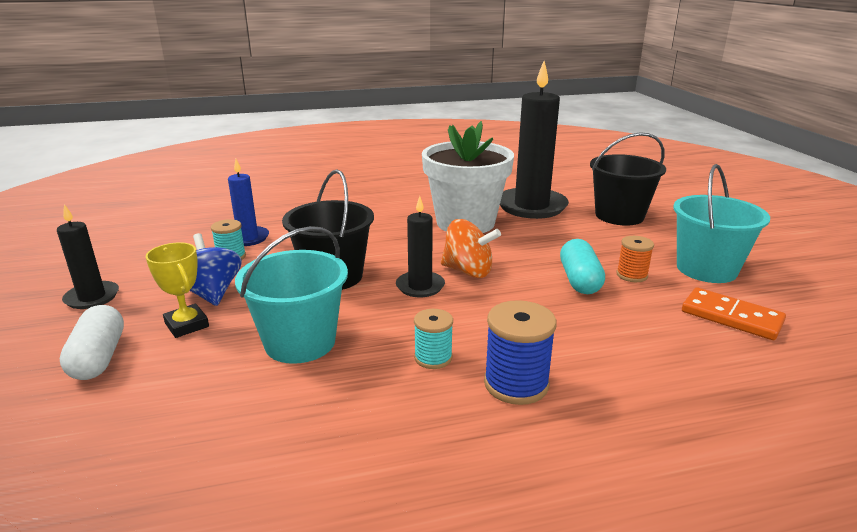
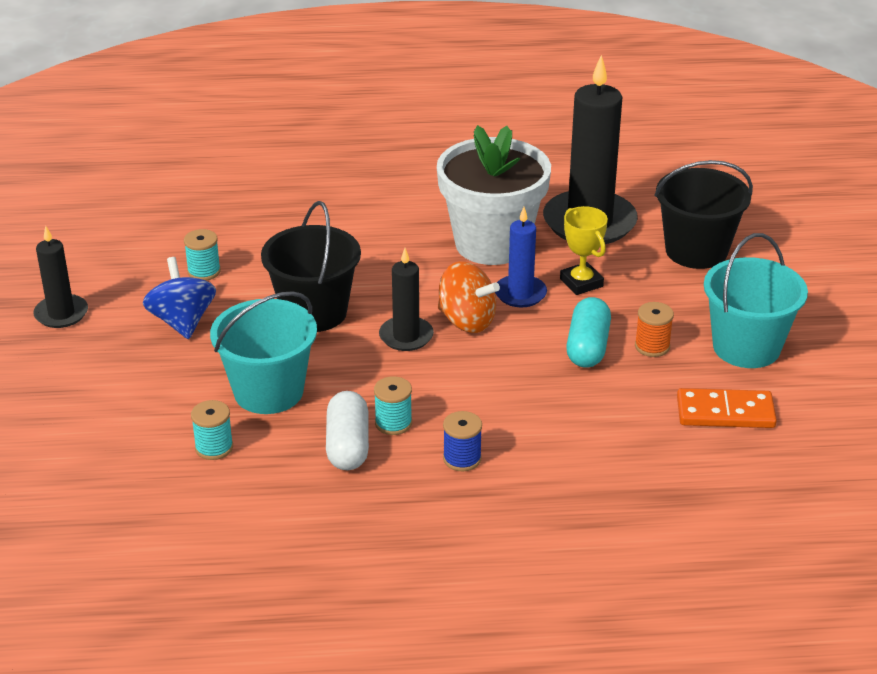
camera: 10 degrees right, 10 degrees up
(98, 358) = (80, 387): white capsule -> white capsule (347, 445)
(187, 325) = (159, 359): yellow trophy -> yellow trophy (581, 283)
(245, 403) = (214, 447): none -> turquoise spool
(248, 238) = (224, 244): blue candle -> blue candle (520, 294)
(516, 384) = (462, 459): blue spool -> blue spool, size x0.63
(731, 317) = (725, 412): orange domino -> orange domino turned 45 degrees counterclockwise

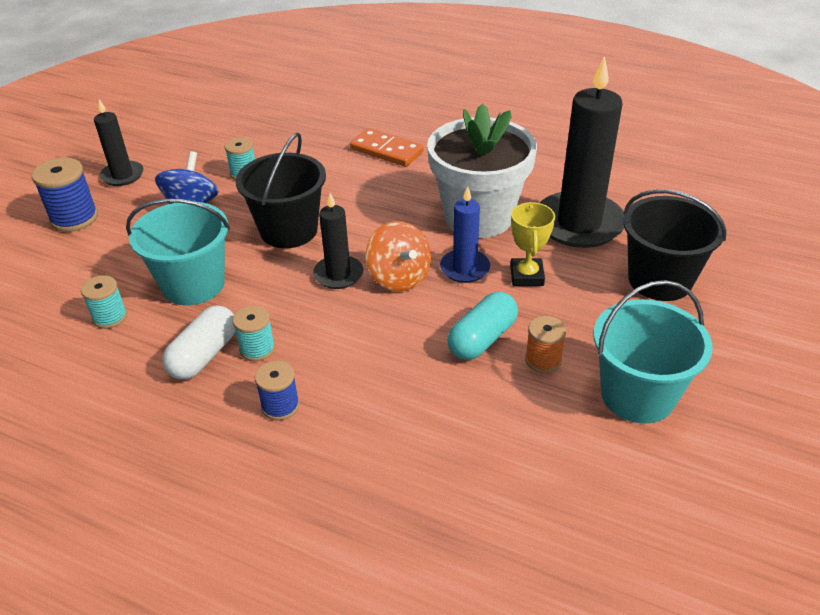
camera: 30 degrees right, 5 degrees up
(57, 373) = (74, 218): none -> blue spool
(725, 412) = (562, 458): orange domino -> orange domino (387, 150)

